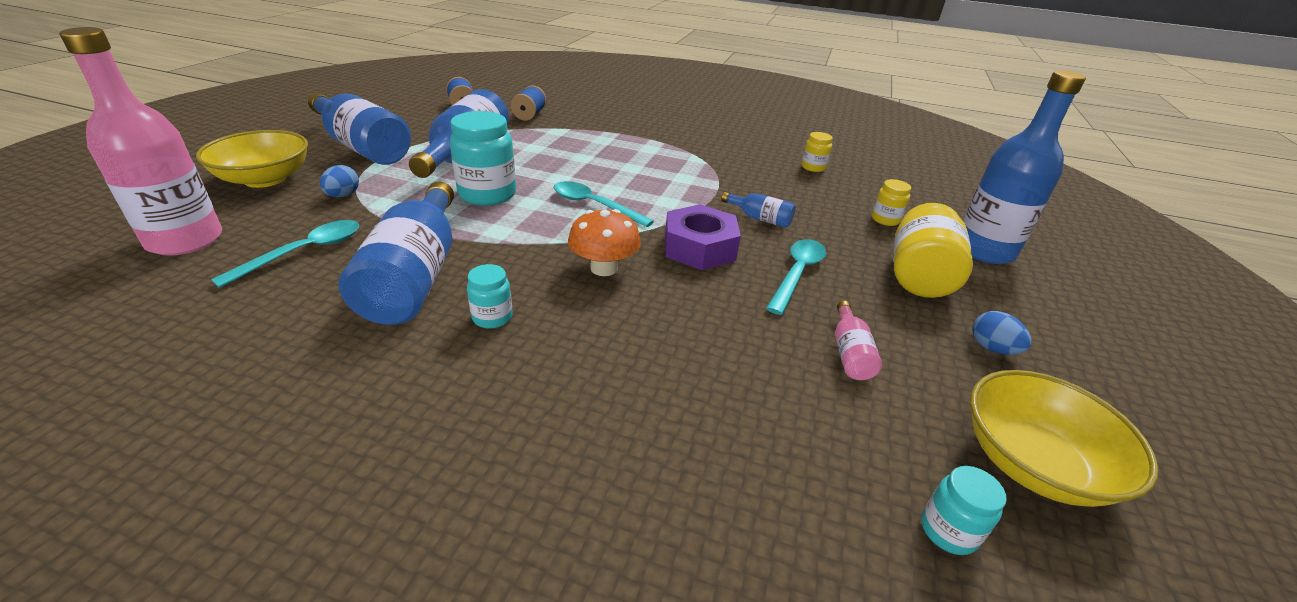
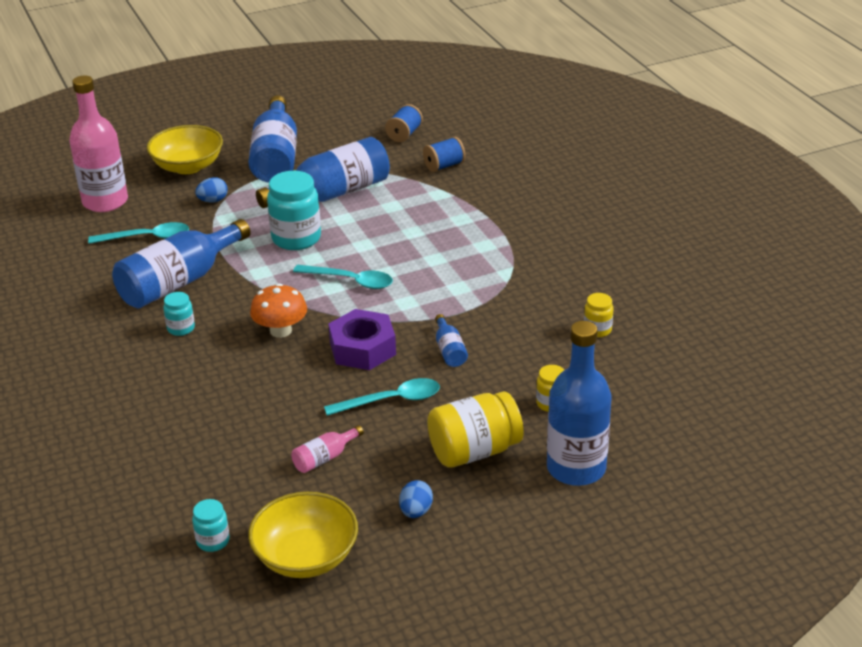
camera: 50 degrees right, 0 degrees up
(594, 205) = (350, 281): turquoise spoon -> turquoise spoon turned 120 degrees clockwise

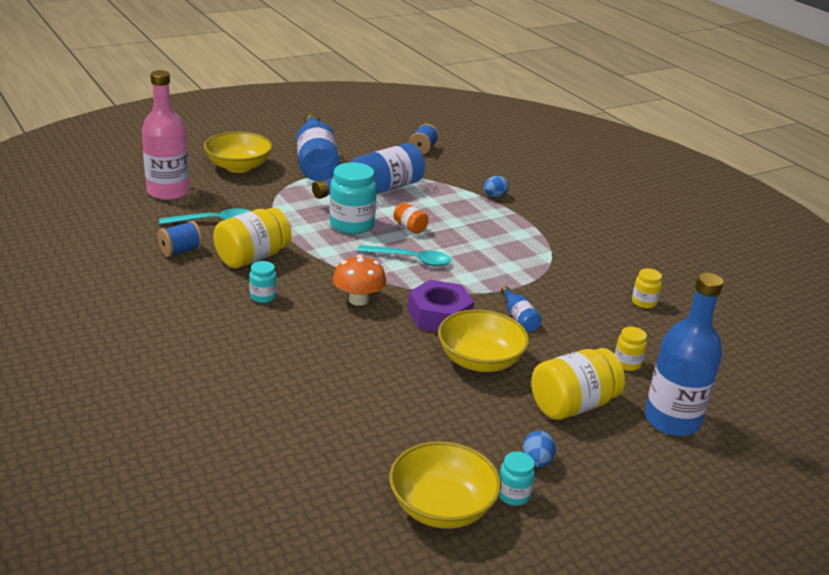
camera: 10 degrees left, 5 degrees down
(179, 282) = (252, 258): blue bottle -> yellow jar
(213, 201) = (268, 193): blue egg -> blue egg (494, 196)
(213, 541) = (342, 493): turquoise jar -> turquoise jar (513, 495)
(325, 458) = (432, 412): pink bottle -> none
(360, 241) = (410, 228): none -> orange jar
(391, 400) = (480, 360): turquoise spoon -> yellow bowl
(444, 166) = (464, 173): blue spool -> blue spool (180, 251)

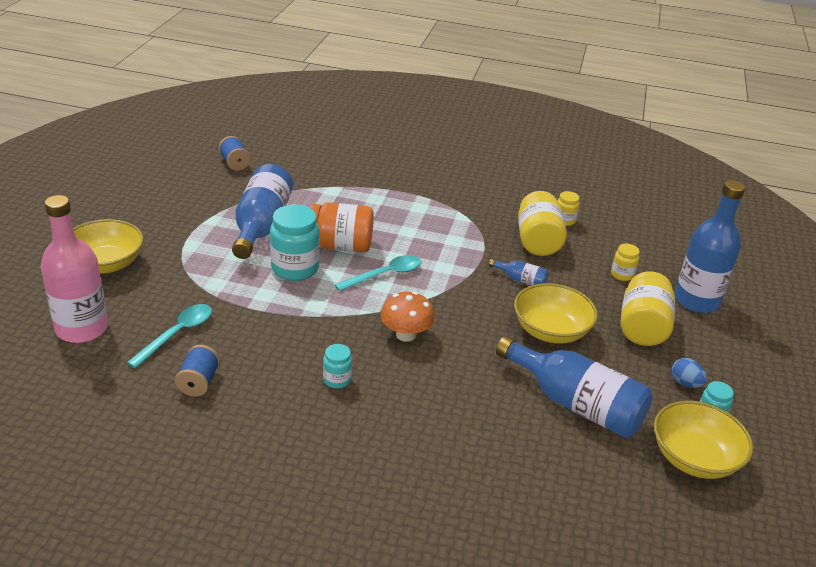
camera: 45 degrees left, 5 degrees up
(252, 258) = (269, 349): yellow jar -> yellow jar (537, 241)
(316, 162) = (168, 222): blue bottle -> blue bottle (576, 404)
(410, 228) = (340, 246): orange jar -> orange jar, size x1.95
(439, 315) = (475, 311): purple nut -> none
(494, 196) = (353, 182): blue egg -> none

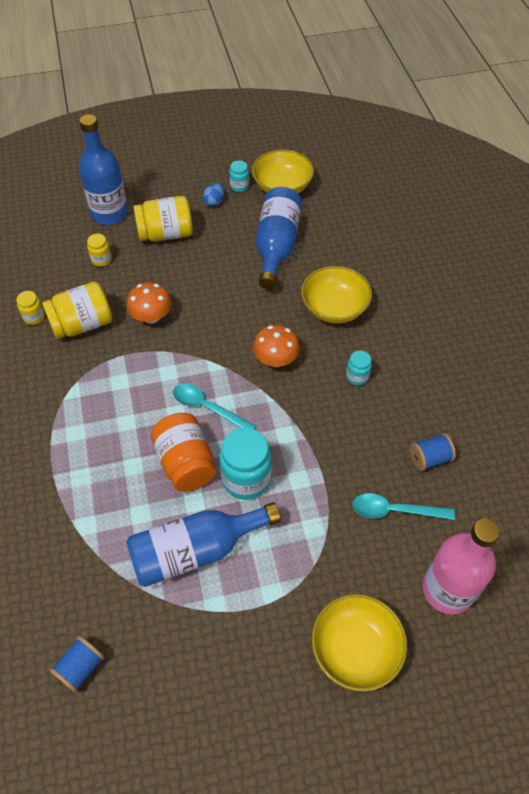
camera: 115 degrees left, 20 degrees up
(521, 280) = (151, 317): blue bottle -> orange mushroom
(551, 331) = (207, 280): yellow bowl -> yellow bowl (334, 308)

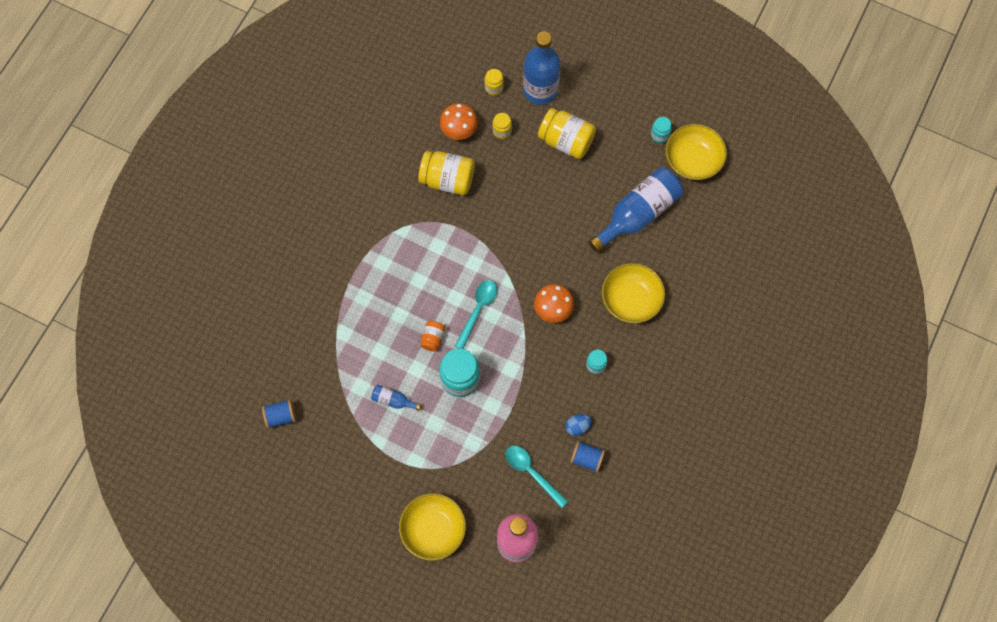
camera: 40 degrees right, 15 degrees up
(34, 317) = (420, 148): yellow jar -> yellow jar (494, 88)
(151, 317) = (498, 209): orange mushroom -> orange mushroom (459, 129)
(186, 463) = (433, 338): orange jar -> orange jar, size x0.51
(196, 550) = (393, 400): blue bottle -> blue bottle, size x0.44
(208, 408) = (478, 310): turquoise spoon -> turquoise spoon turned 45 degrees clockwise
(214, 202) = (627, 136): blue egg -> blue egg (577, 427)

